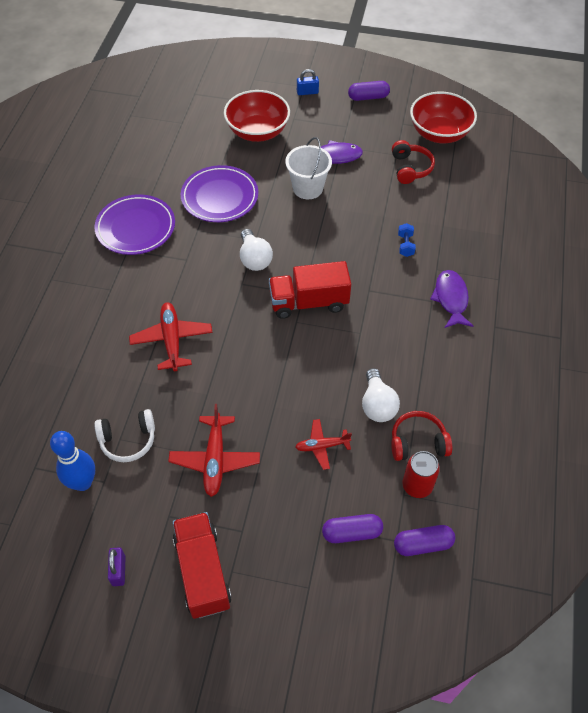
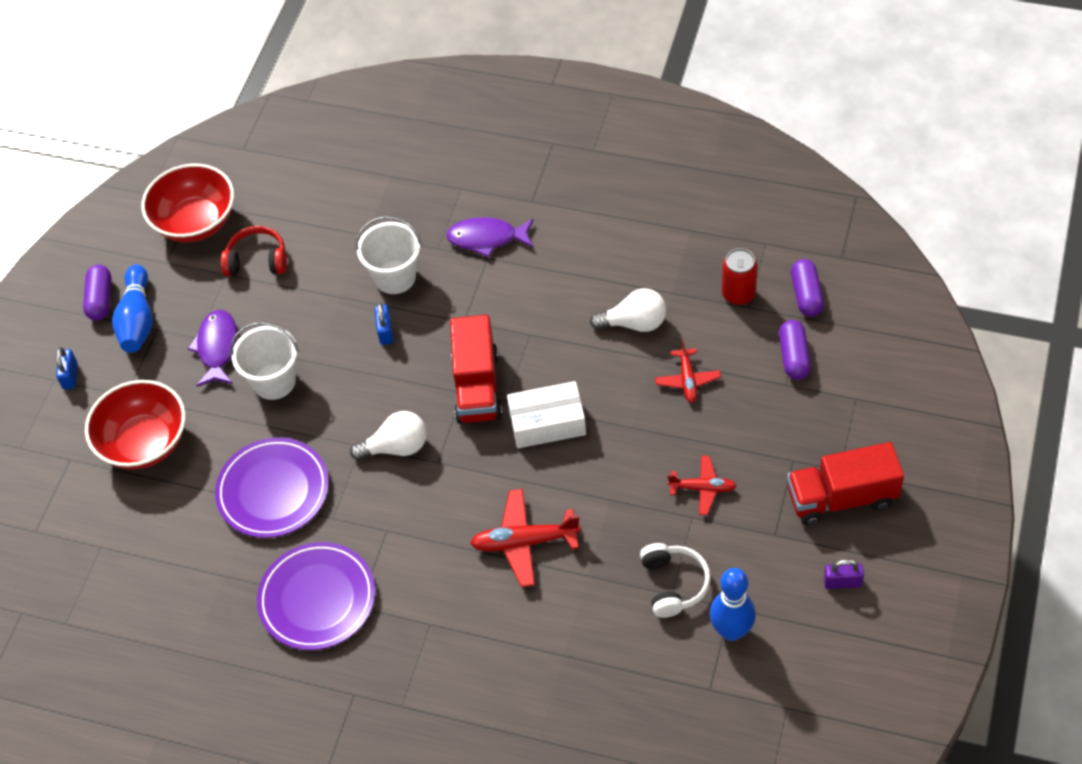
camera: 80 degrees left, 0 degrees up
(215, 459) = (702, 488): red plane -> red plane, size x0.63
(277, 349) = (547, 423): none -> white box
(353, 116) = (137, 320): none -> blue bowling pin
(355, 244) = (385, 331): none -> blue padlock
(405, 245) = (395, 277): blue dumbbell -> white bucket
(418, 442) = (685, 289): red headphones -> none

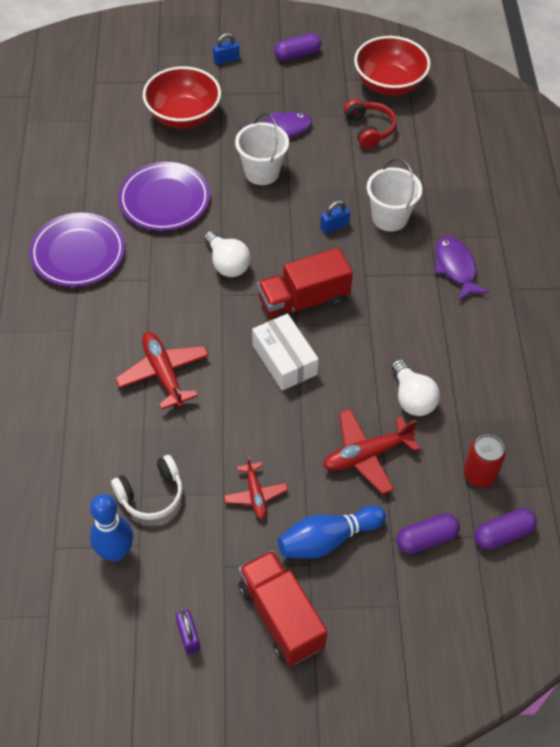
camera: 65 degrees right, 0 degrees up
(137, 320) = (287, 79): blue bowling pin -> blue bowling pin (327, 539)
(687, 380) = (367, 455): red plane -> red plane, size x1.60

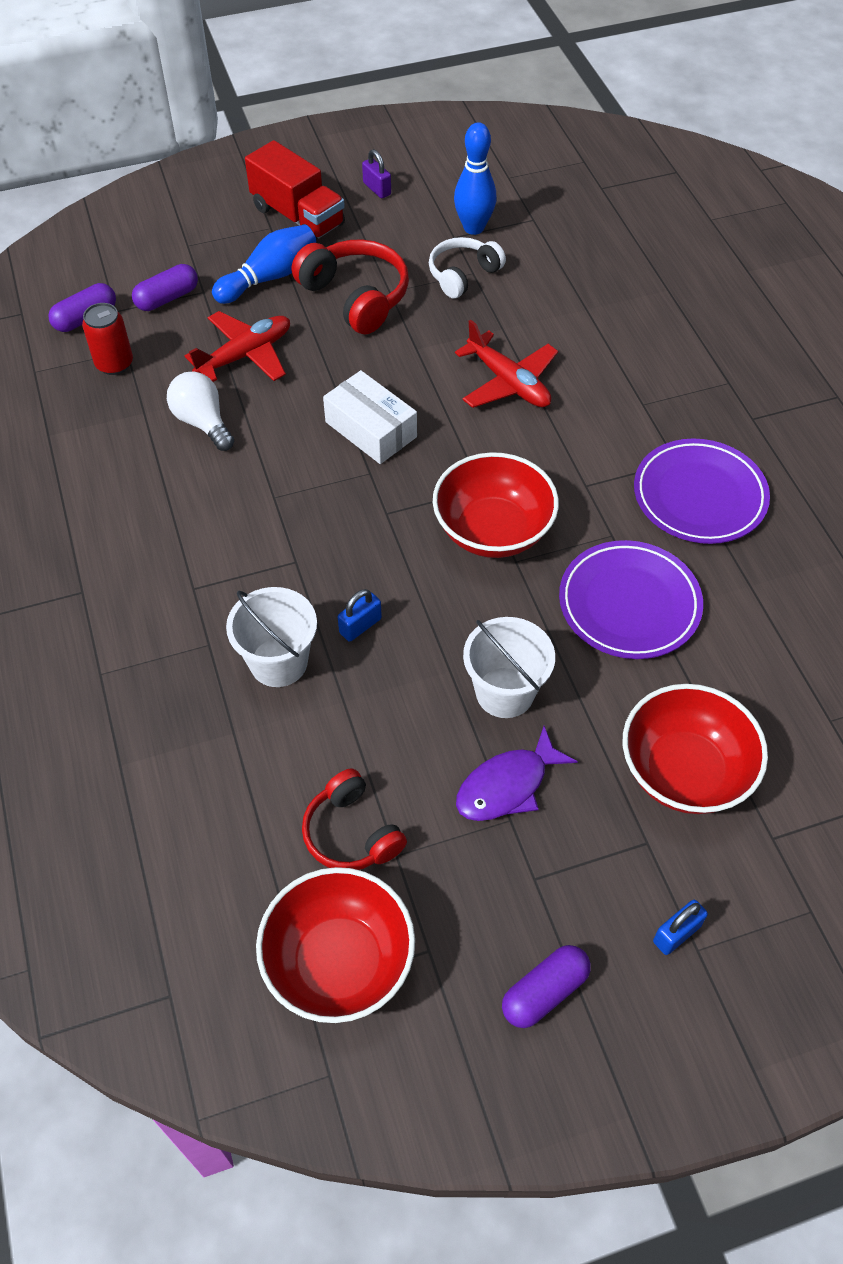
camera: 165 degrees right, 0 degrees up
(227, 264) = (493, 530): white light bulb -> red bowl
(255, 494) = (356, 297): red plane -> red headphones
(303, 301) = (370, 505): red truck -> none
(456, 268) = (165, 604): purple fish -> none

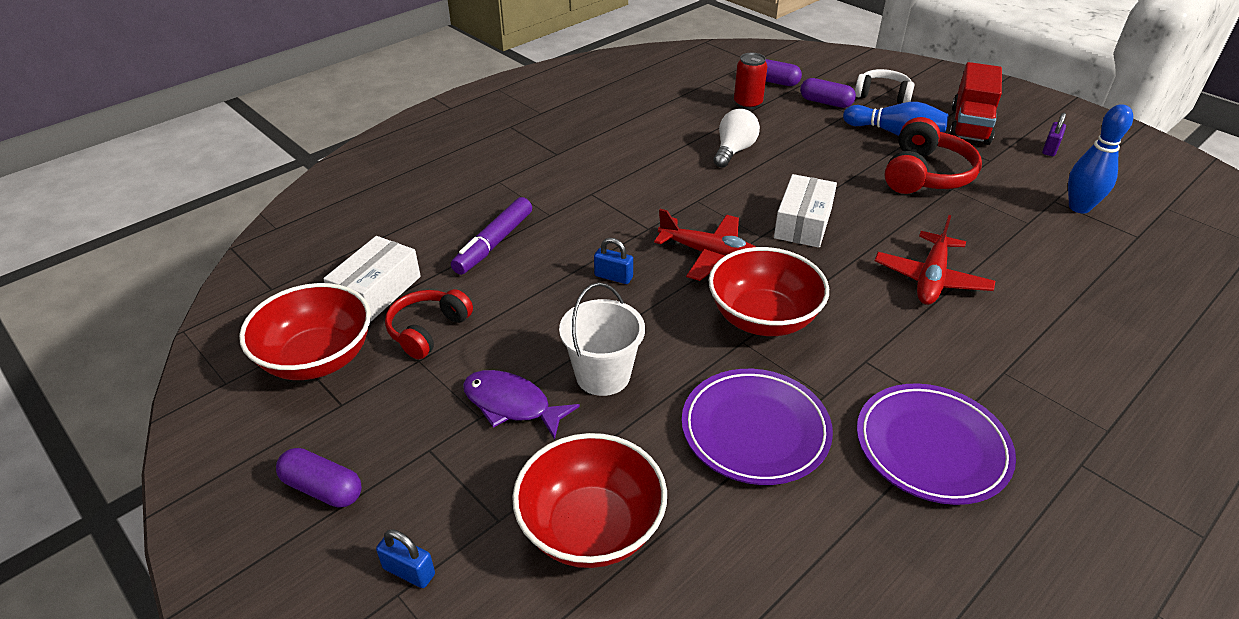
camera: 65 degrees right, 15 degrees down
(229, 719) = (494, 243): none -> purple marker
(245, 355) = (811, 147): red plane -> red plane (710, 255)
(248, 870) = (377, 291): none -> white box
(278, 662) = (555, 249): white bucket -> none
(463, 275) = (1018, 218): white headphones -> white headphones (883, 95)

